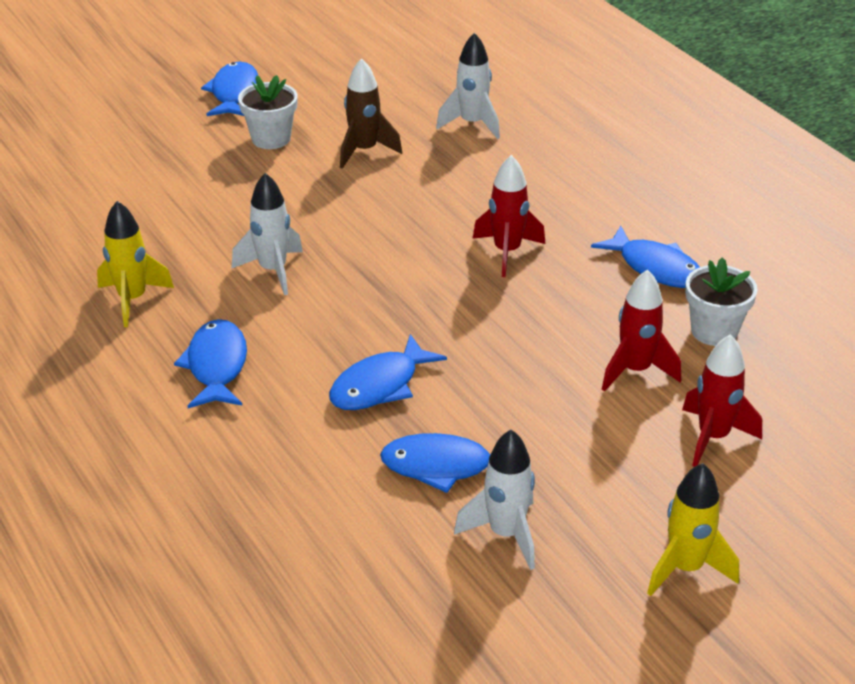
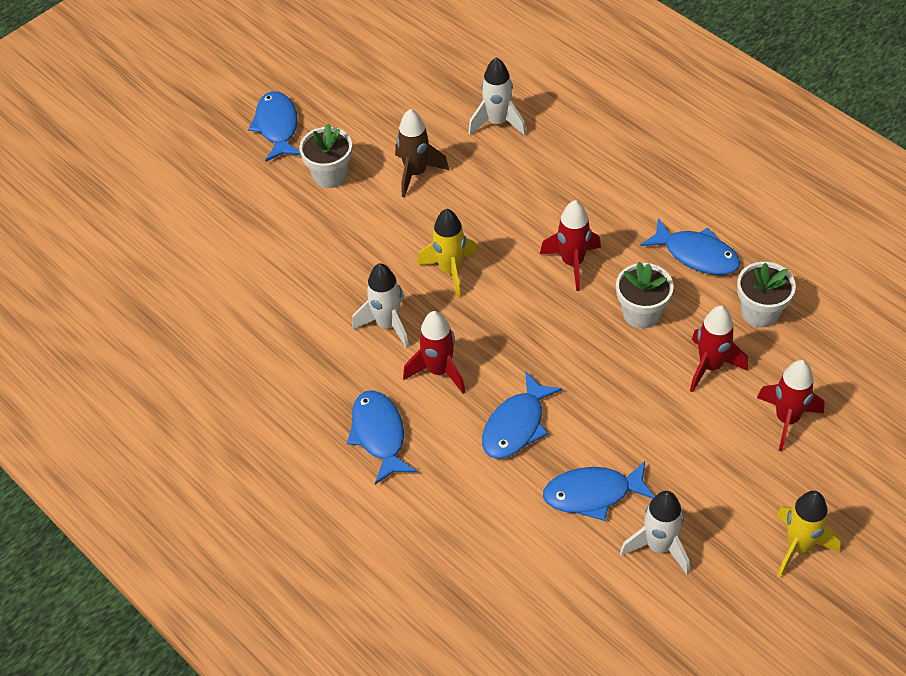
camera: 10 degrees left, 15 degrees up
(132, 300) = (283, 381): yellow rocket -> yellow rocket (450, 271)
(312, 321) = (439, 371): none -> red rocket
(570, 309) = (641, 313): none -> white flower pot

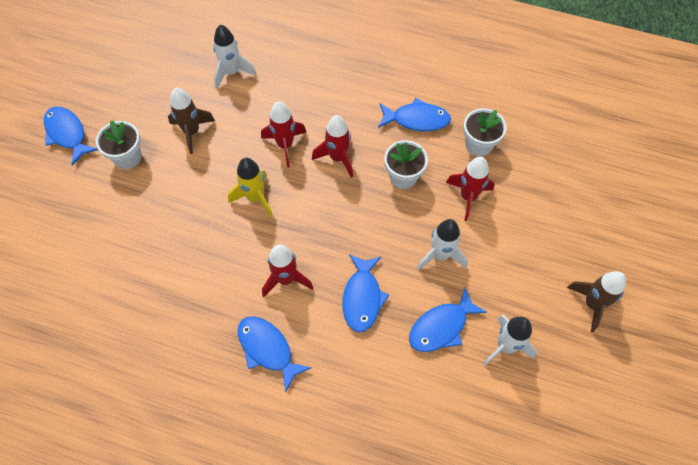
camera: 30 degrees left, 10 degrees up
(387, 324) = (229, 258): white rocket -> white rocket (440, 255)
(786, 419) = (536, 215): red rocket -> red rocket (285, 145)
(798, 547) = (592, 304): yellow rocket -> brown rocket

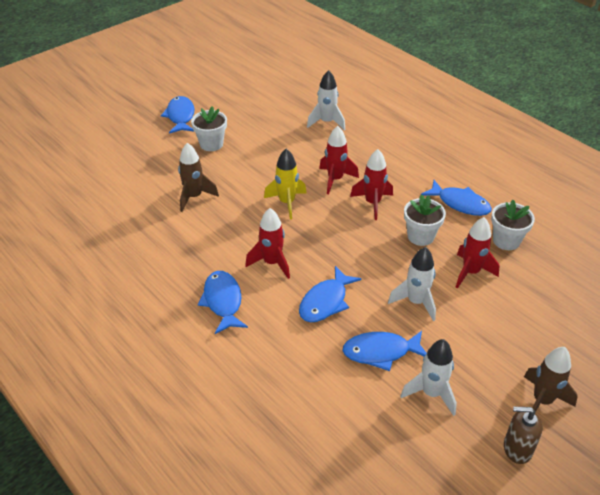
camera: 30 degrees right, 20 degrees down
(192, 132) = (269, 146): brown rocket -> brown rocket (194, 197)
(597, 362) = (517, 448): none -> brown soap dispenser

